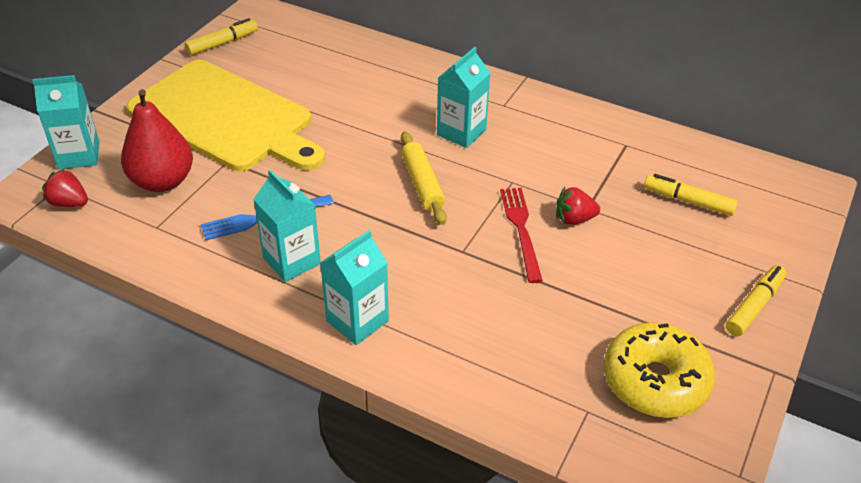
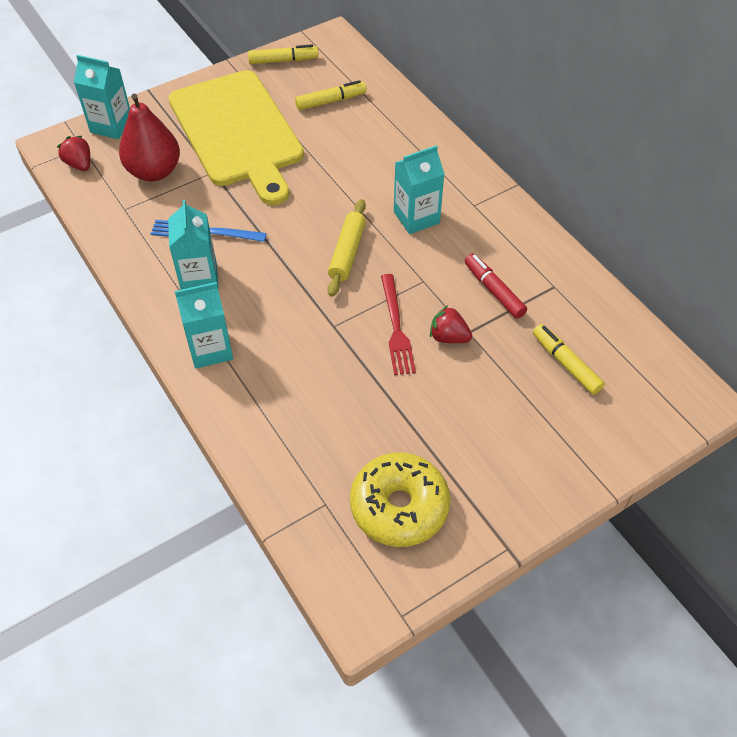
camera: 30 degrees right, 10 degrees up
(521, 230) = (396, 327): red fork -> red fork turned 150 degrees clockwise
(580, 167) = (494, 291): none -> red marker
(754, 306) = (541, 484): yellow marker -> yellow marker (331, 101)

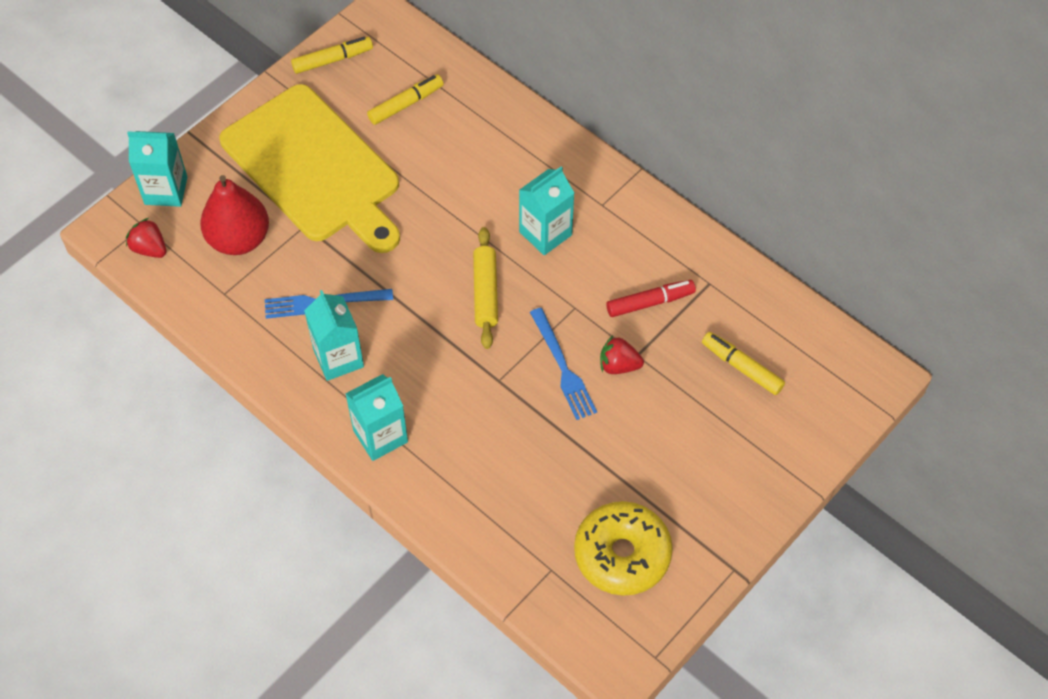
camera: 15 degrees left, 5 degrees up
(396, 327) = (563, 367): red fork -> blue fork
(494, 291) = (650, 302): red marker -> red marker turned 120 degrees clockwise

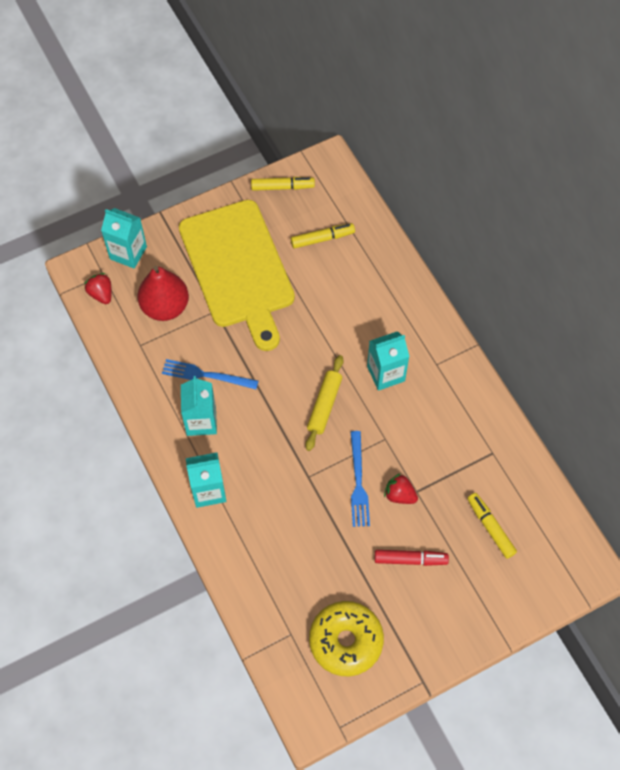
camera: 20 degrees right, 5 degrees up
(650, 302) = (442, 453): red marker -> red marker (410, 559)

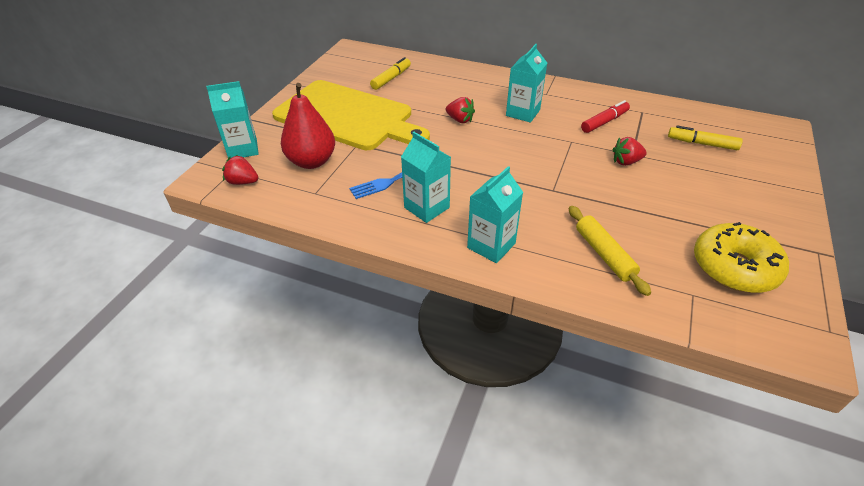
camera: 40 degrees left, 20 degrees down
(282, 187) = (332, 70): yellow marker -> none
(323, 342) = (460, 120): none -> red strawberry
(324, 405) = (506, 148): yellow rolling pin -> yellow rolling pin (604, 254)
(358, 482) = (590, 172): blue fork -> none
(410, 559) = (689, 190): red marker -> red marker (604, 122)

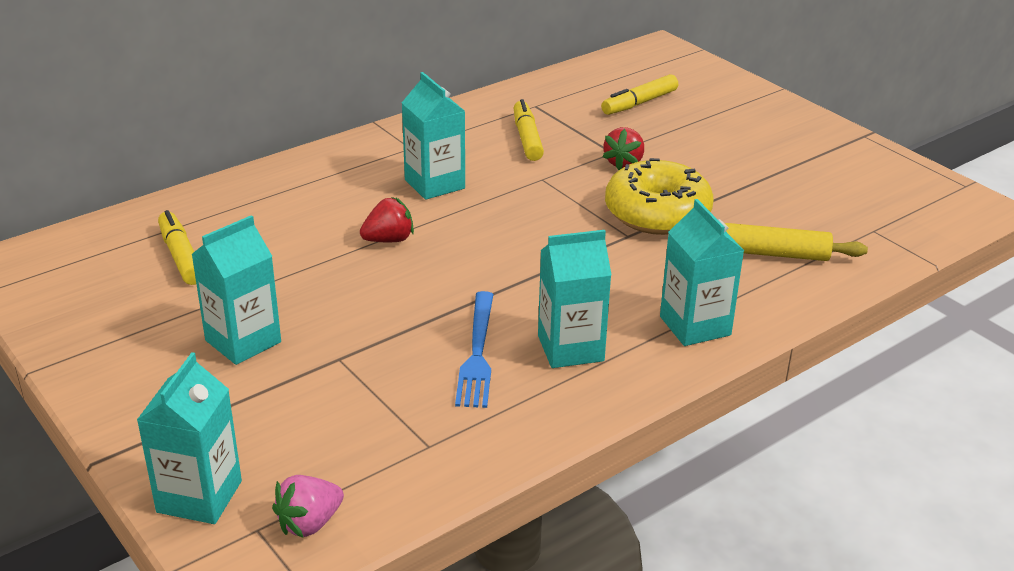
camera: 60 degrees left, 10 degrees down
(243, 182) = (309, 523): red strawberry -> pink strawberry
(312, 161) = (335, 423): red pear -> none
(347, 116) = (243, 341): yellow cutting board -> turquoise carton
(604, 122) = (527, 138): red marker -> yellow marker
(734, 267) = (852, 188): yellow donut -> yellow donut (657, 213)

